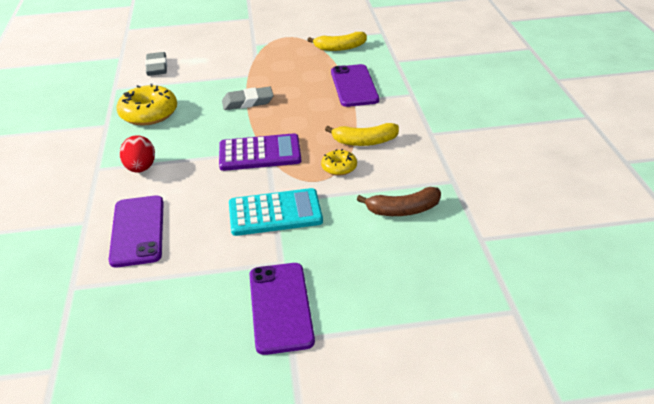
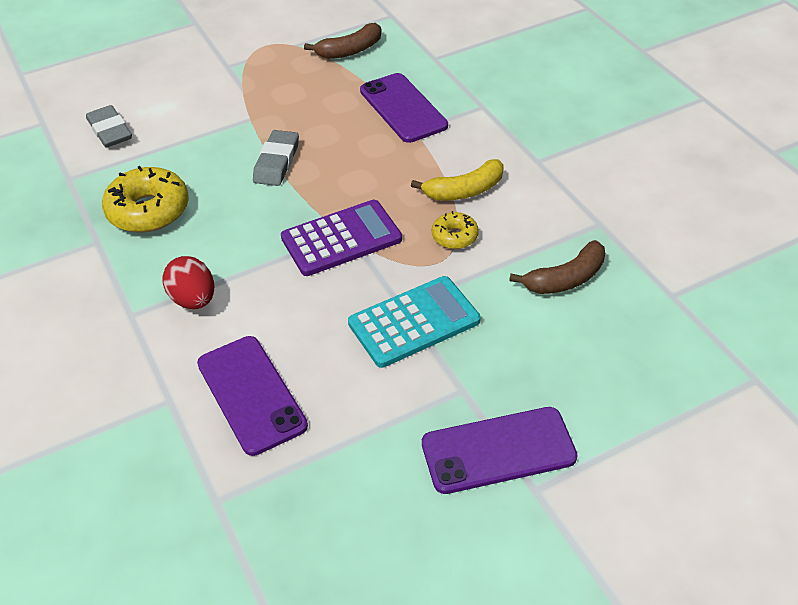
camera: 20 degrees left, 10 degrees up
(248, 102) = (276, 162): grey eraser -> grey eraser turned 45 degrees counterclockwise
(280, 307) = (498, 450): purple phone -> purple phone turned 75 degrees counterclockwise
(340, 48) = (350, 50): yellow banana -> brown banana

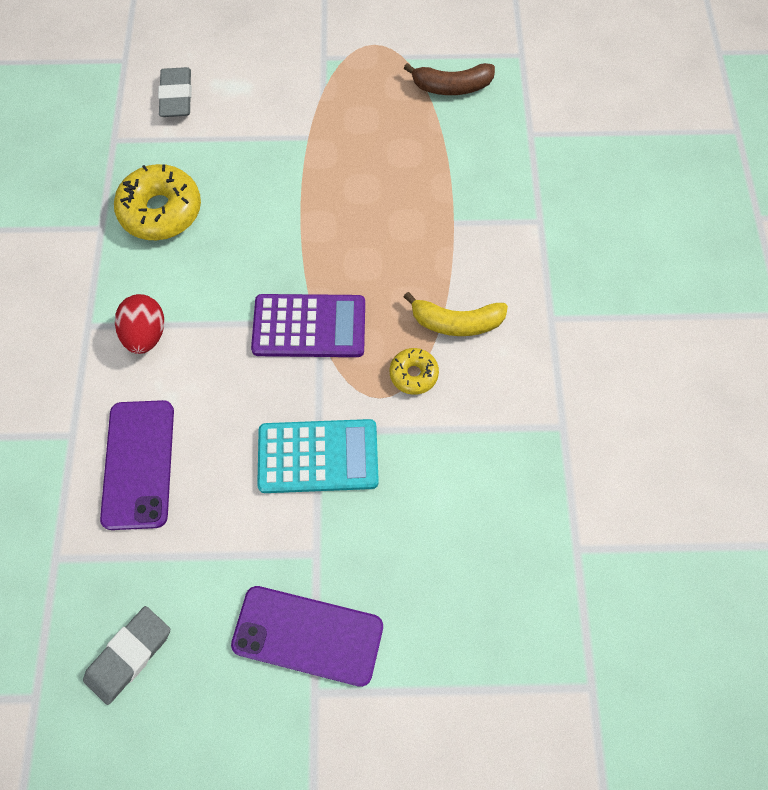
camera: 25 degrees right, 20 degrees up
(276, 162) = (302, 204): grey eraser -> grey eraser (129, 655)
(403, 108) = (459, 188): purple phone -> none
(565, 279) = (486, 477): brown banana -> none

